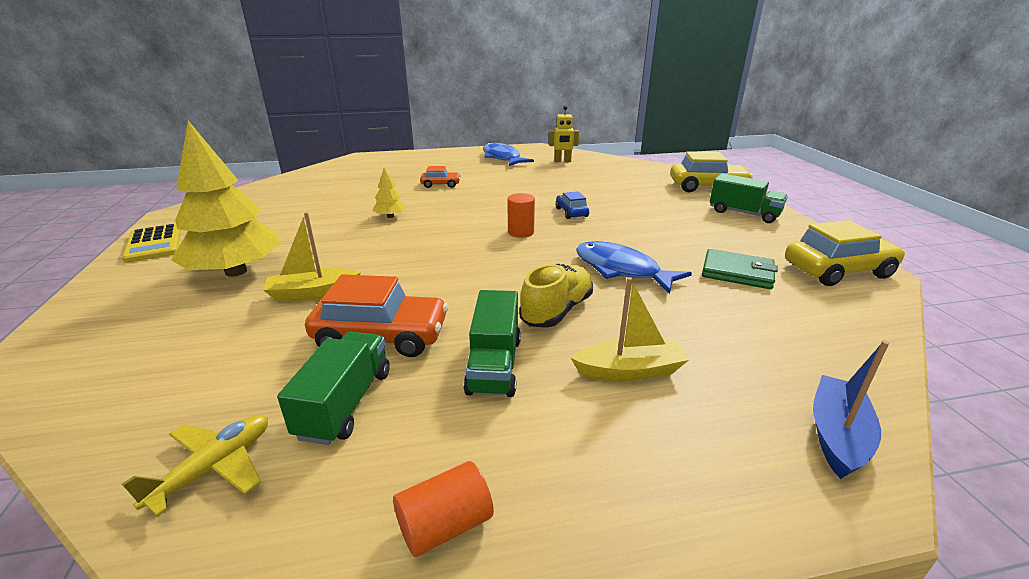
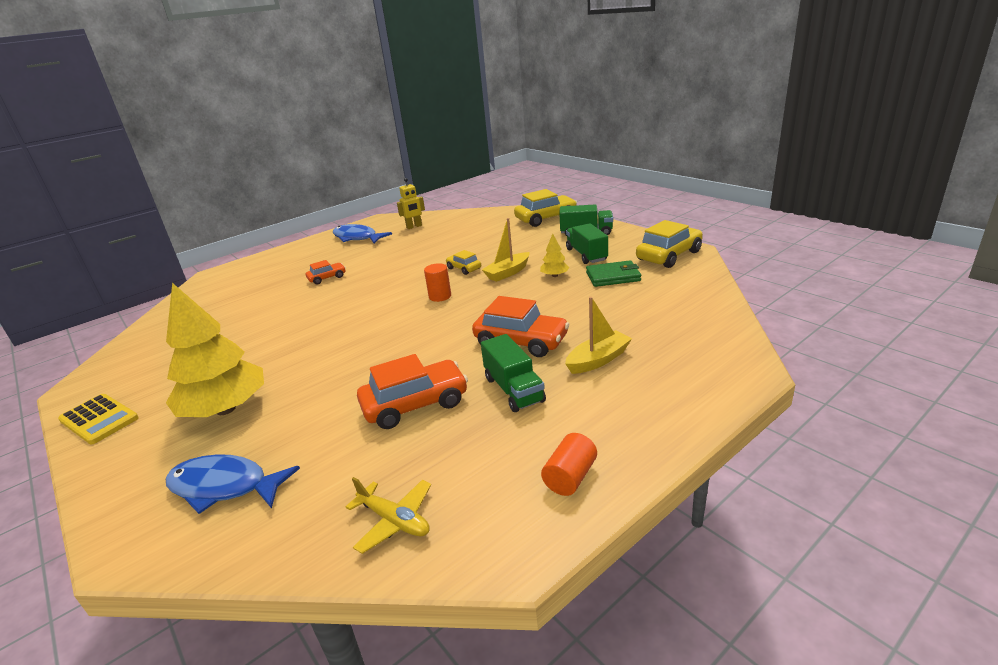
camera: 25 degrees left, 0 degrees up
(214, 468) = (394, 521): yellow plane -> yellow plane turned 120 degrees clockwise
(313, 293) = (322, 398): yellow boat -> yellow boat (507, 273)
(345, 403) = (439, 451): green truck -> green truck (586, 255)
(390, 216) = (313, 319): yellow tree -> yellow tree (554, 275)
(557, 310) = (521, 342): yellow shoe -> orange car
(571, 212) = (464, 268): blue car -> yellow car
(621, 270) = (538, 300): blue fish -> blue fish (224, 487)
(837, 435) = (725, 349): blue boat -> none

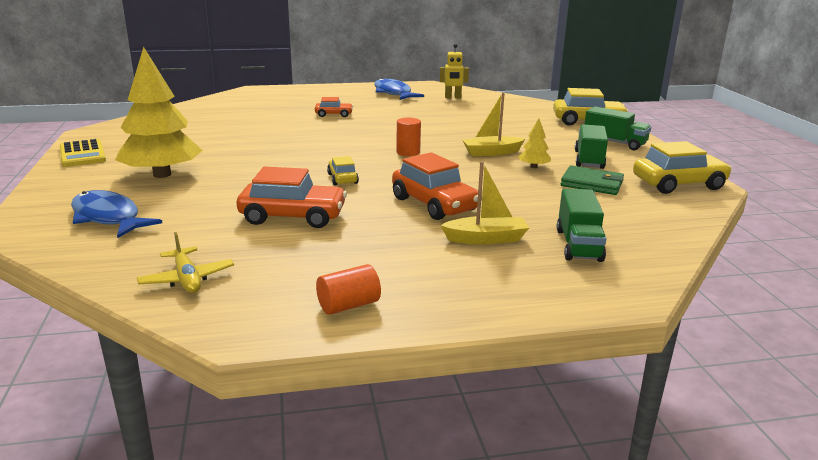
camera: 25 degrees right, 5 degrees down
(464, 268) = (456, 139): yellow car -> yellow car (342, 179)
(514, 389) = (382, 234): green truck -> green truck (578, 245)

